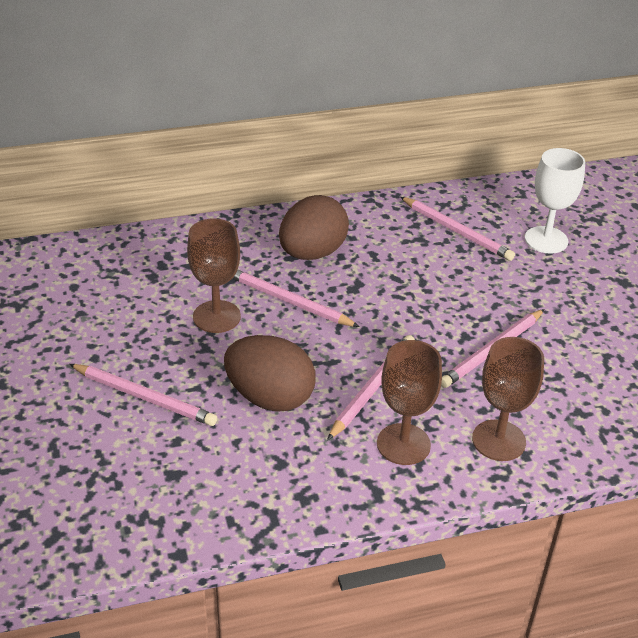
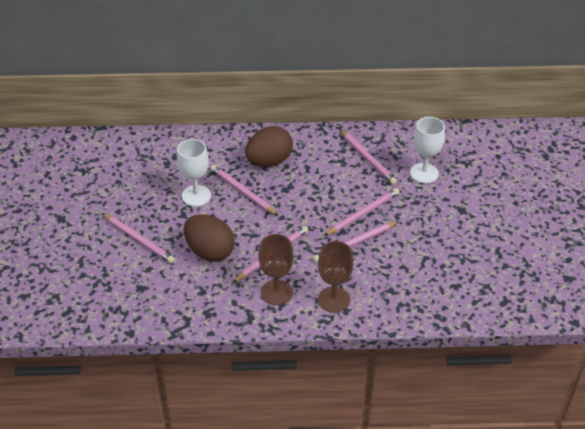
camera: 15 degrees right, 5 degrees up
(216, 317) = (196, 196): brown goblet -> white goblet
(484, 307) = (362, 213): none -> pink pencil

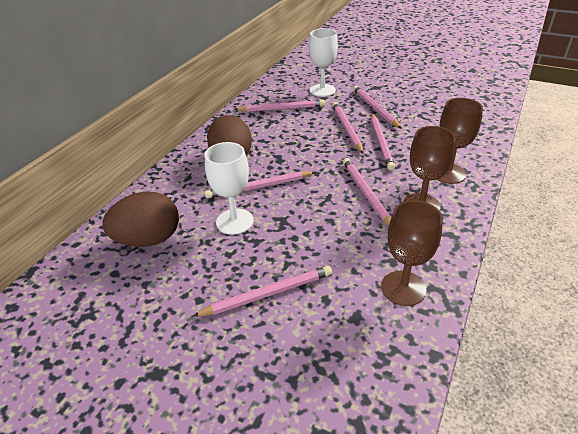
camera: 60 degrees left, 5 degrees down
(178, 304) = (403, 288): none -> brown goblet
(210, 251) = (331, 236): brown egg -> brown egg (149, 239)
(414, 222) = (375, 109): none -> pink pencil

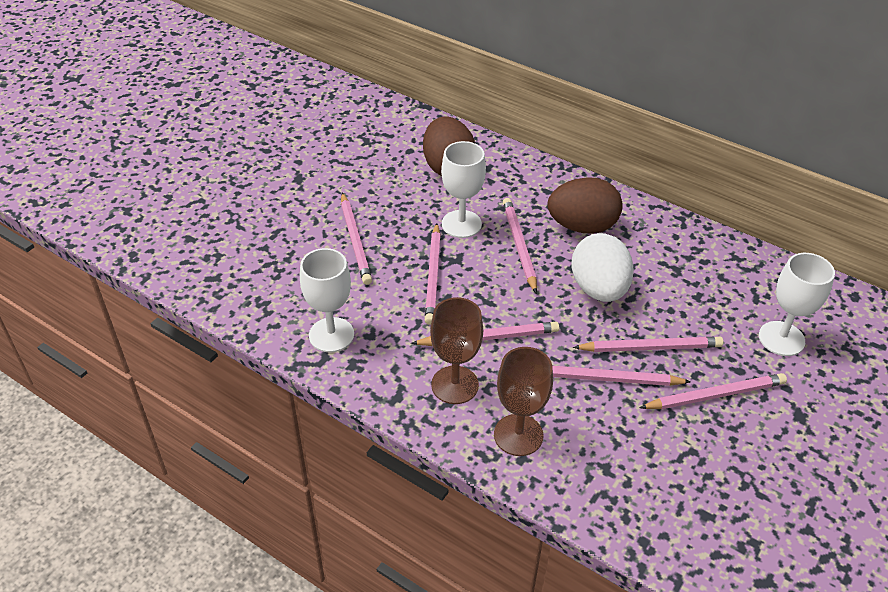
camera: 95 degrees right, 5 degrees up
(281, 108) = (715, 282): pink pencil -> pink pencil (433, 275)
(299, 149) = (598, 289): none -> white egg
(403, 288) = (331, 335): brown goblet -> white goblet

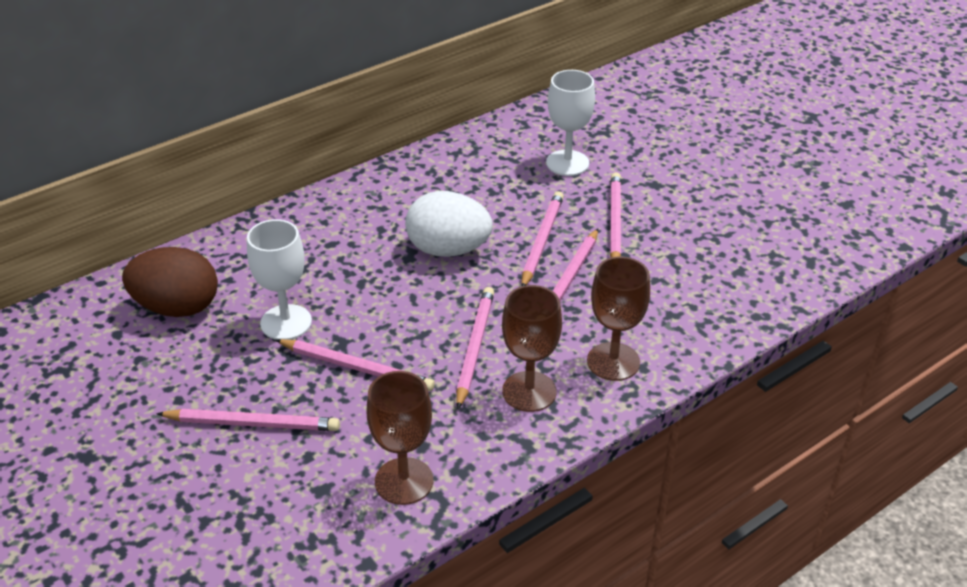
camera: 70 degrees left, 5 degrees down
(331, 335) = (404, 481): white goblet -> brown goblet
(519, 246) = (351, 287): pink pencil -> none
(582, 226) = (351, 233): brown egg -> none

